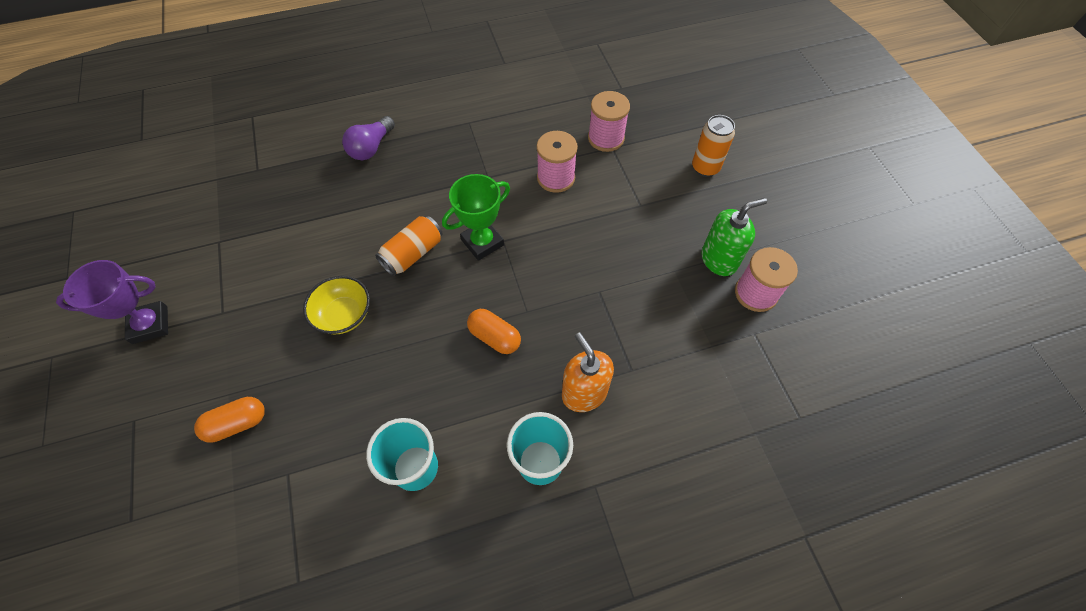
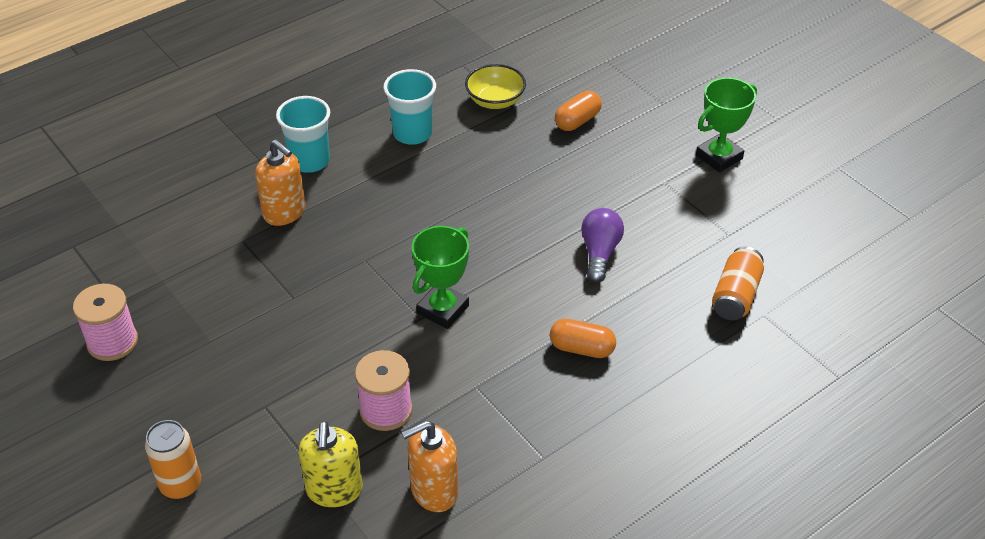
camera: 160 degrees right, 15 degrees down
(150, 325) = (719, 157): purple trophy -> green trophy
(344, 315) = (546, 209): yellow bowl -> yellow bowl (495, 101)
(371, 147) = (648, 380): purple light bulb -> purple light bulb (599, 253)
(413, 254) = (514, 277): orange can -> orange can (735, 296)
(494, 337) = (387, 231): orange capsule -> orange capsule (582, 348)
(544, 121) = (434, 491): none -> orange soap dispenser
(606, 138) = (334, 490): pink spool -> yellow soap dispenser
(719, 260) = (157, 366): green soap dispenser -> none

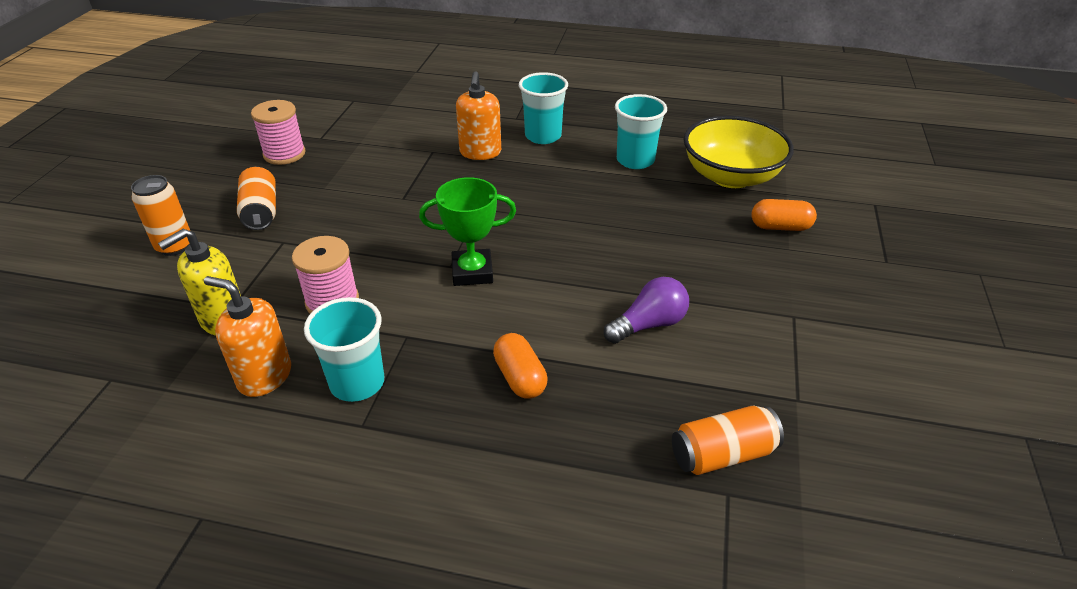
camera: 50 degrees right, 5 degrees down
(196, 401) = (261, 211): none -> orange can
(495, 101) = (731, 176): yellow bowl -> yellow bowl, size x1.68
(497, 439) = (357, 383): none -> turquoise cup
(719, 157) = (883, 335): green trophy -> none

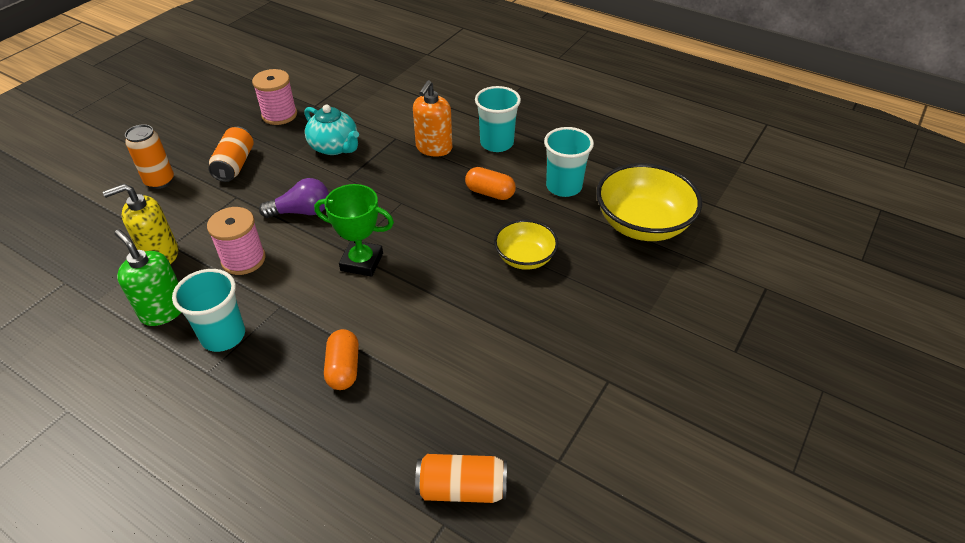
camera: 20 degrees right, 5 degrees up
(264, 376) = (163, 310): orange soap dispenser -> green soap dispenser
(369, 172) = (334, 147): none -> turquoise teapot
(640, 229) = (525, 258): none -> yellow bowl
(648, 324) = (475, 351): purple light bulb -> purple light bulb (301, 211)
(780, 227) = (655, 288): orange capsule -> orange capsule (490, 193)

